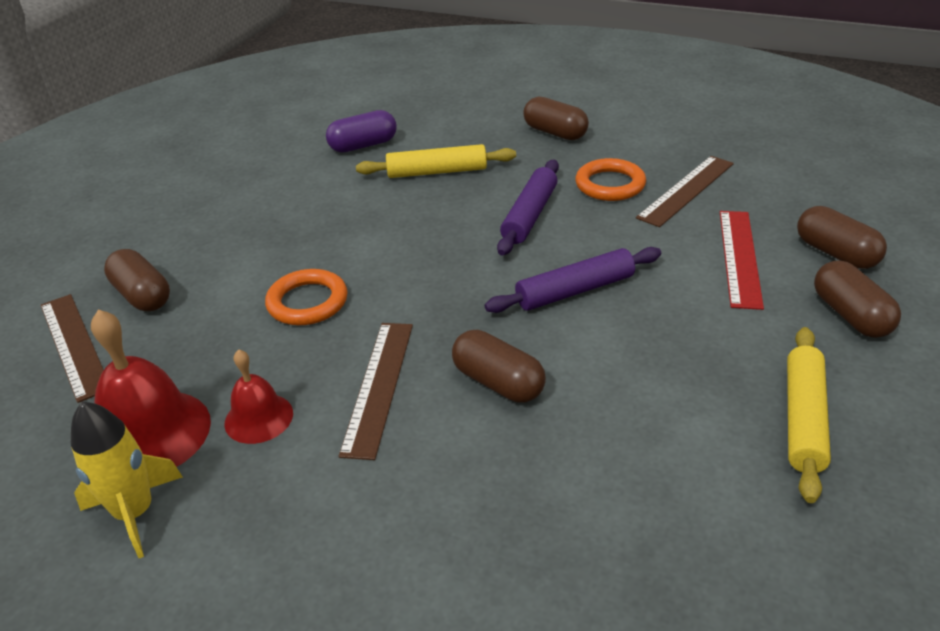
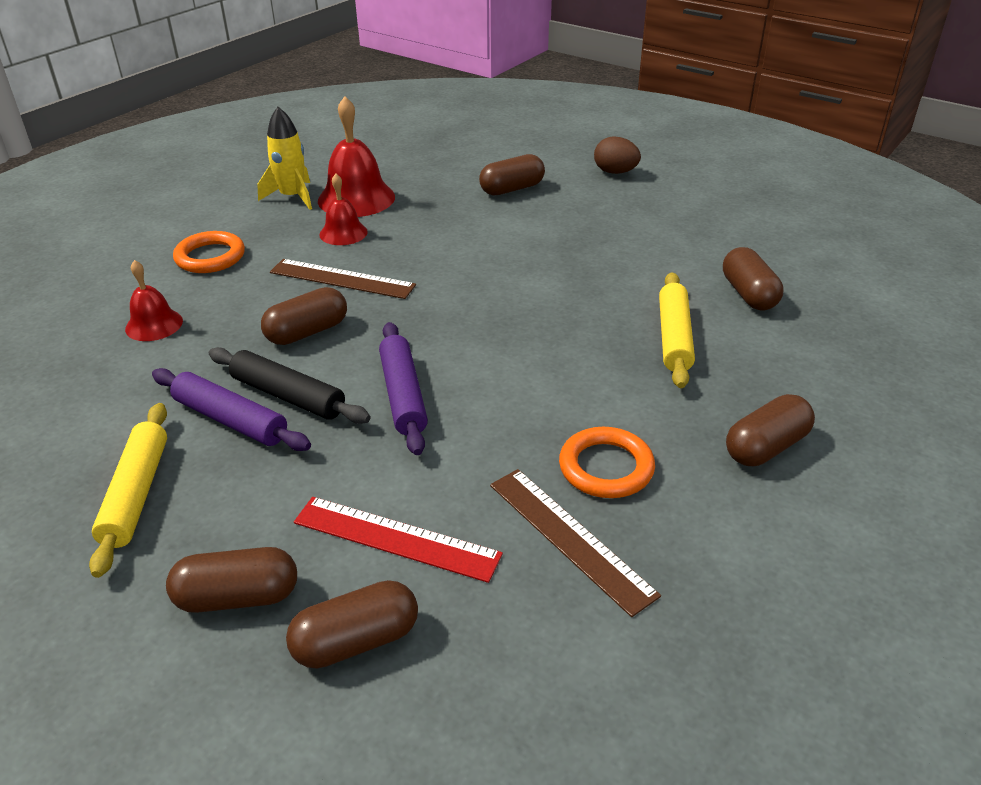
camera: 100 degrees right, 0 degrees up
(74, 345) = (465, 170): brown ruler -> none
(110, 229) = (615, 172): none -> brown egg
(307, 302) = (466, 253): orange ring -> orange ring (210, 257)
(363, 145) = (748, 294): purple capsule -> brown capsule
(530, 215) = (556, 389): purple rolling pin -> purple rolling pin (230, 420)
(530, 538) = (154, 325): none -> red bell
(612, 362) = (288, 396): none -> black rolling pin
(804, 419) = (136, 494): yellow rolling pin -> yellow rolling pin turned 60 degrees clockwise

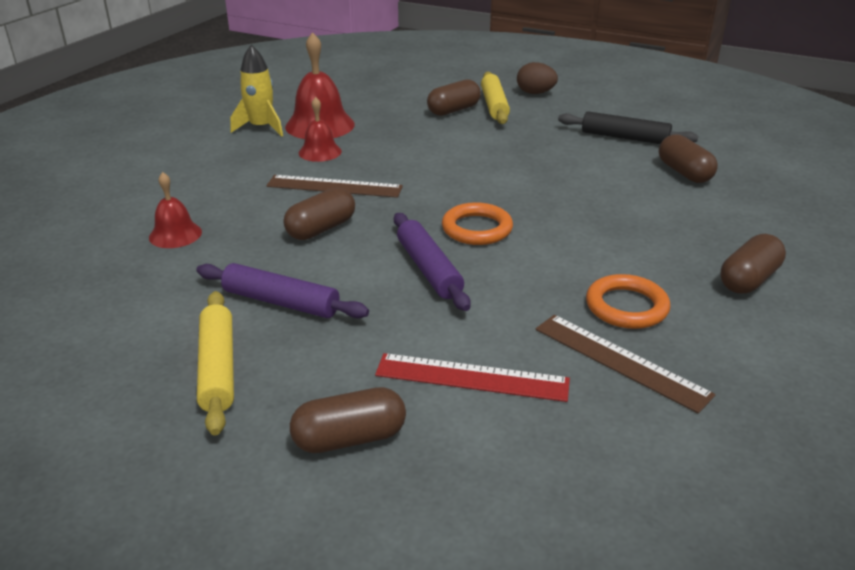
camera: 10 degrees left, 5 degrees down
(210, 257) = (205, 178): orange ring -> orange ring (477, 229)
(288, 396) = (326, 279): black rolling pin -> black rolling pin (625, 138)
(356, 641) = (472, 459): brown capsule -> none
(674, 337) = (638, 208): yellow rolling pin -> yellow rolling pin (494, 105)

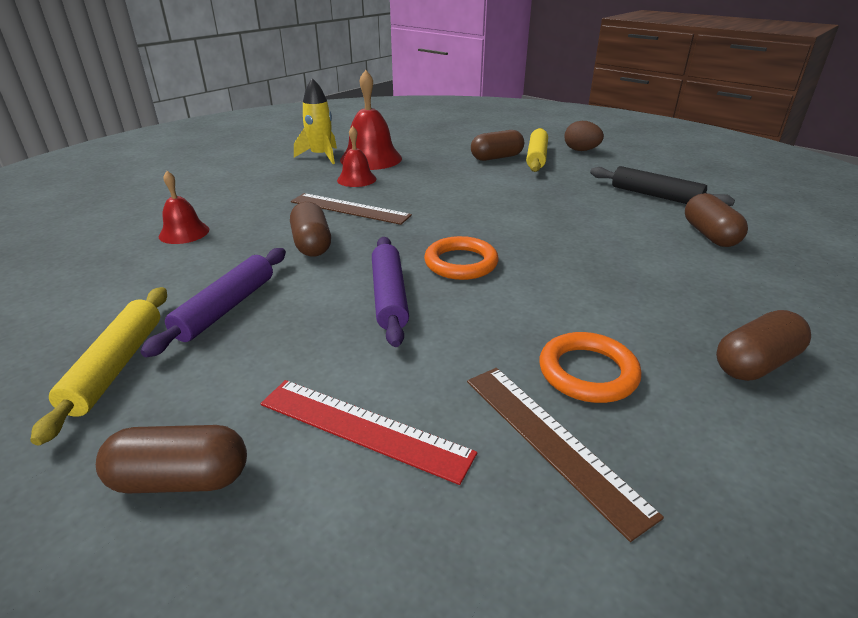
camera: 15 degrees right, 0 degrees up
(281, 302) = (226, 308): purple rolling pin -> purple rolling pin turned 75 degrees clockwise
(321, 229) = (312, 244): brown capsule -> brown capsule turned 75 degrees counterclockwise

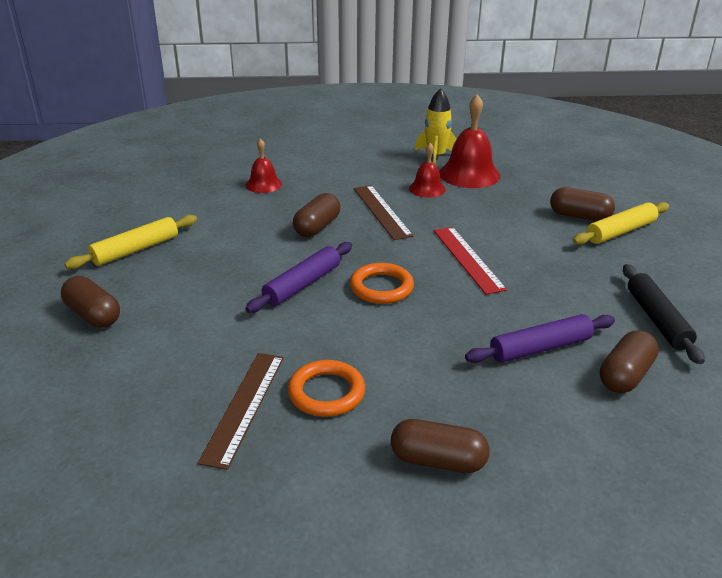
camera: 45 degrees right, 0 degrees up
(226, 308) = (216, 244): purple rolling pin -> purple rolling pin (540, 348)
(363, 428) = (180, 342): red ruler -> red ruler (467, 259)
(581, 150) = (684, 244): brown egg -> none

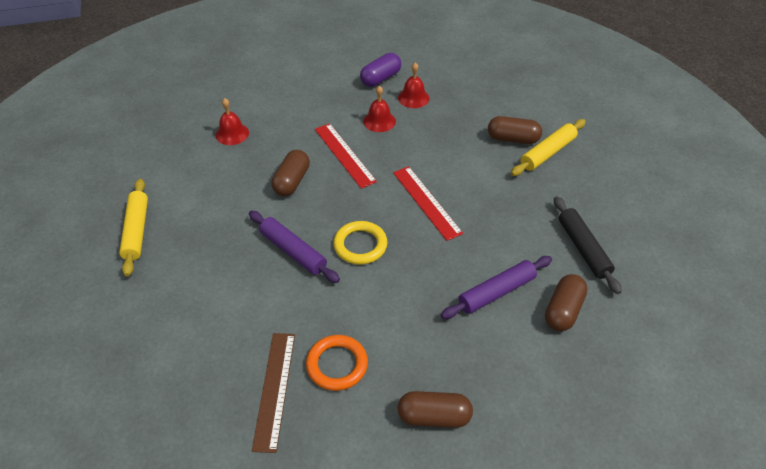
camera: 10 degrees left, 15 degrees up
(93, 315) = (121, 313): brown capsule -> none
(135, 250) = (136, 231): yellow rolling pin -> yellow rolling pin turned 45 degrees counterclockwise
(302, 284) = (293, 251): purple rolling pin -> purple rolling pin turned 75 degrees counterclockwise
(381, 211) = (344, 155): brown ruler -> red ruler
(381, 287) = (360, 245): orange ring -> yellow ring
(436, 157) = (380, 78): yellow rocket -> purple capsule
(469, 174) = (413, 98): red bell -> red bell, size x0.58

